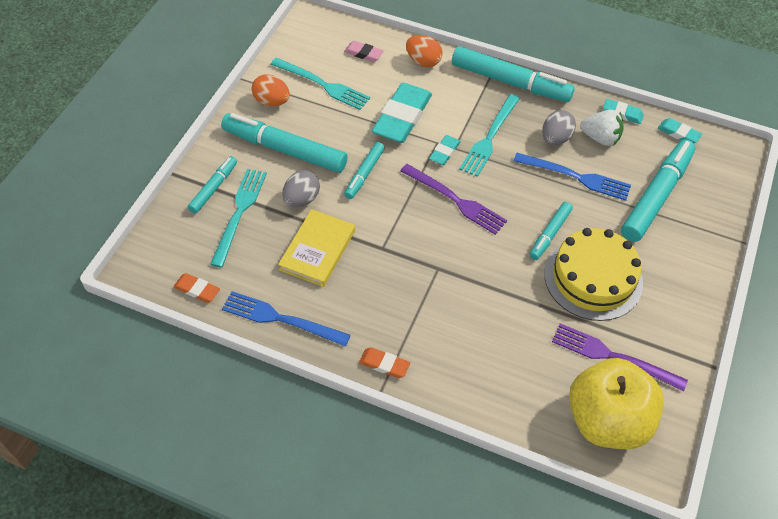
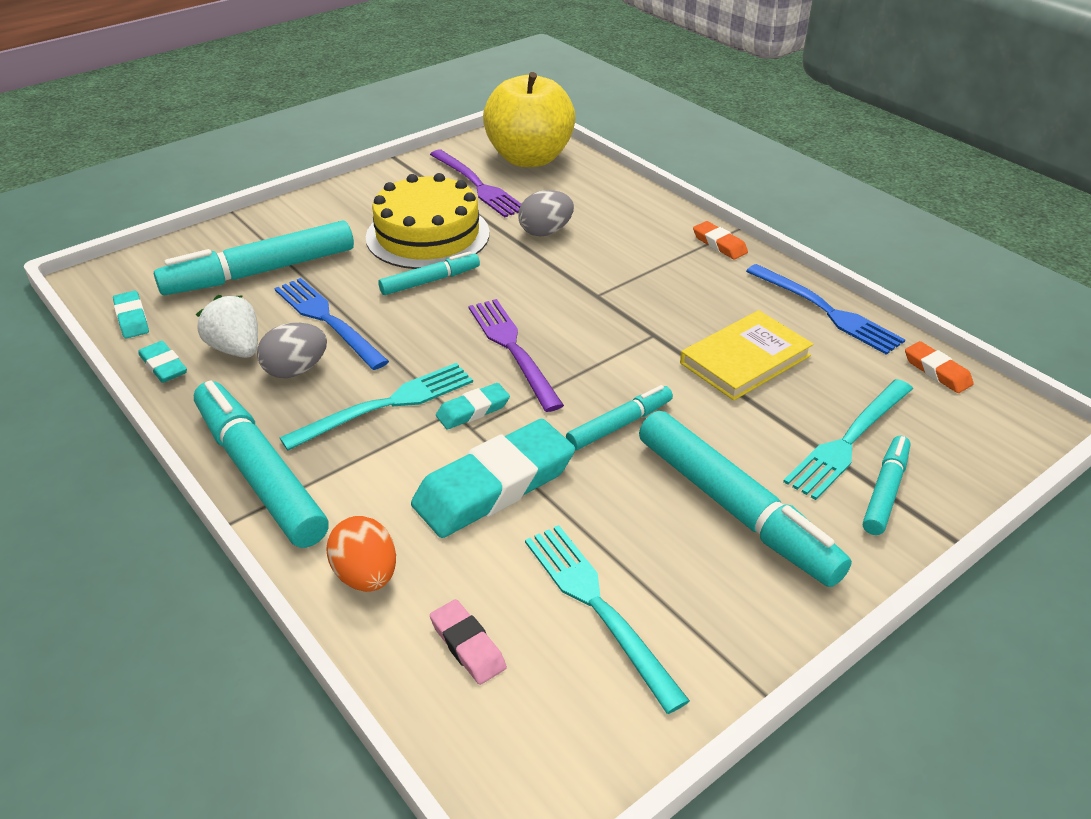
camera: 150 degrees left, 15 degrees down
(214, 188) = (885, 491): turquoise marker -> turquoise marker turned 150 degrees clockwise
(272, 101) = (721, 612): orange egg -> none
(301, 199) = (740, 425): grey egg -> grey egg (545, 232)

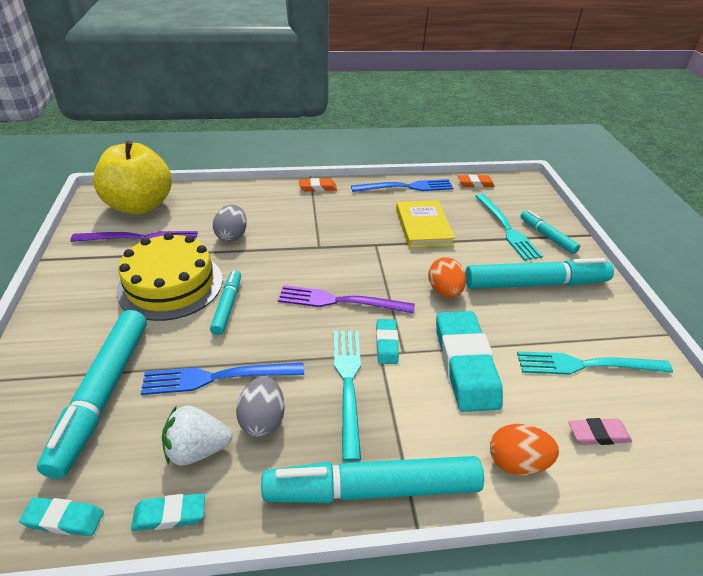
camera: 60 degrees left, 0 degrees up
(619, 425) = (444, 291): turquoise marker -> orange egg

